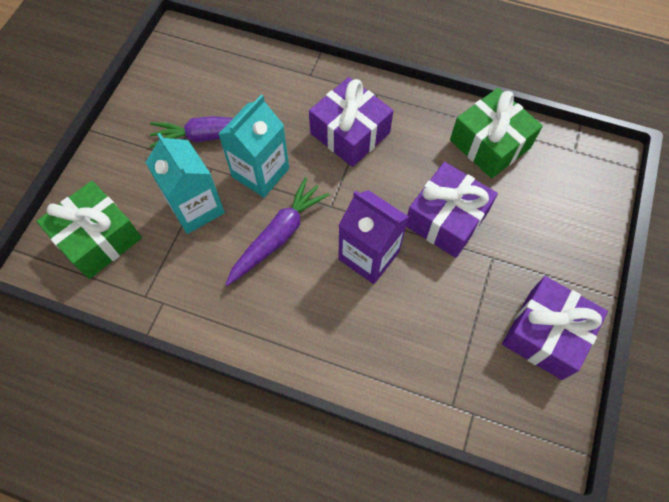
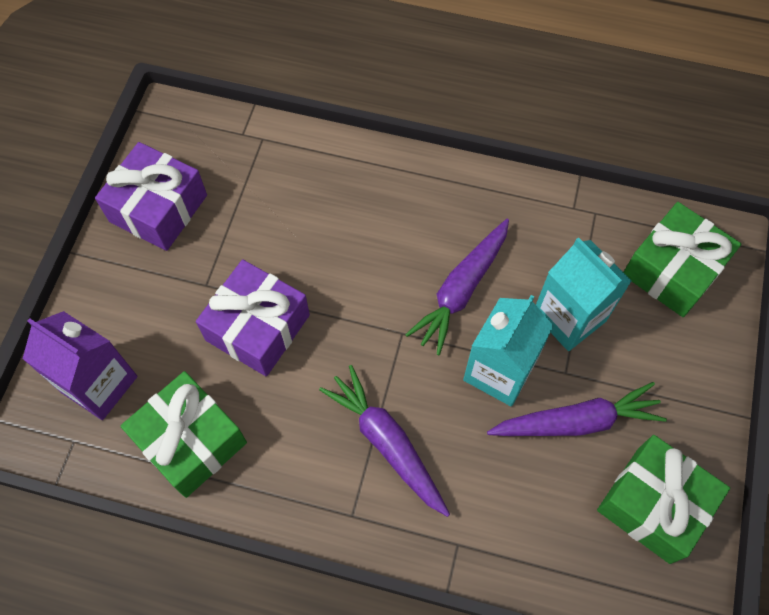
camera: 175 degrees right, 0 degrees up
(177, 85) = (653, 504): none -> green gift
(350, 133) = (386, 442): purple gift -> purple carrot
(369, 255) = (351, 275): purple carton -> purple carton (99, 384)

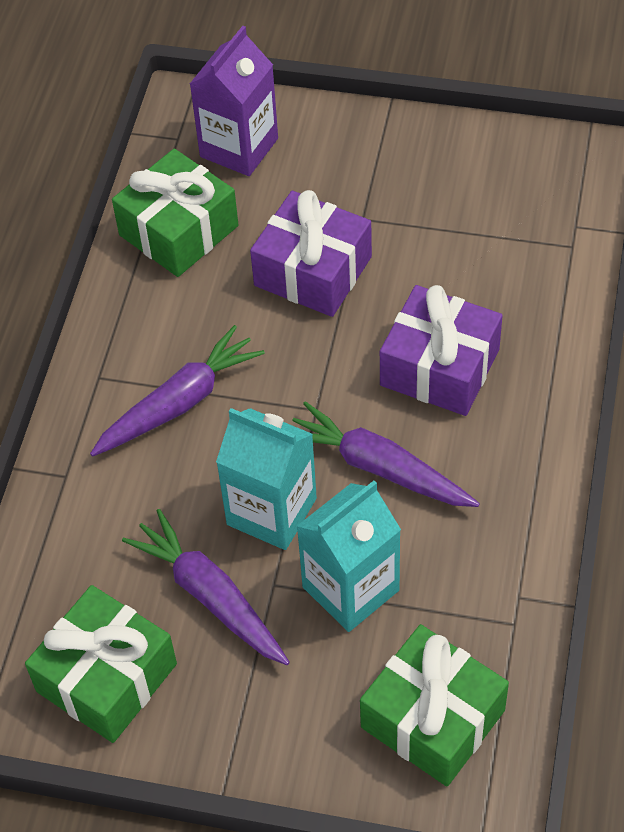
camera: 90 degrees right, 10 degrees down
(158, 208) = (457, 162): purple gift -> purple gift (440, 367)
(577, 421) = (210, 596): purple carrot -> purple carrot turned 150 degrees clockwise

